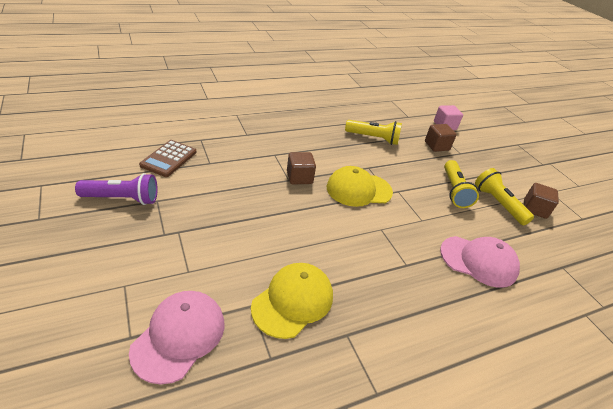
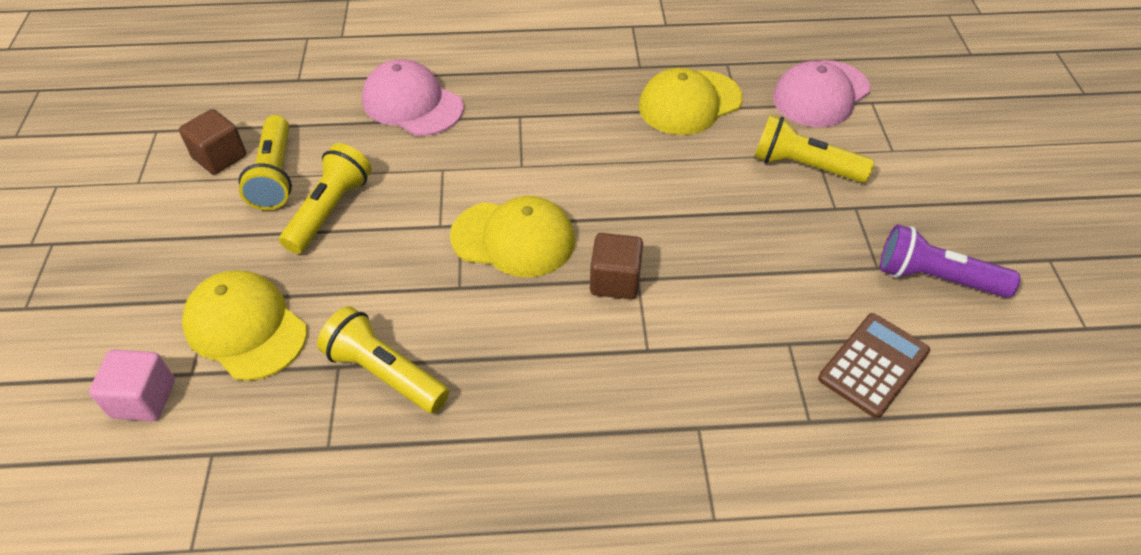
camera: 155 degrees left, 10 degrees up
(198, 258) = (804, 166): none -> yellow flashlight
(436, 146) = (245, 328): brown cube -> yellow cap

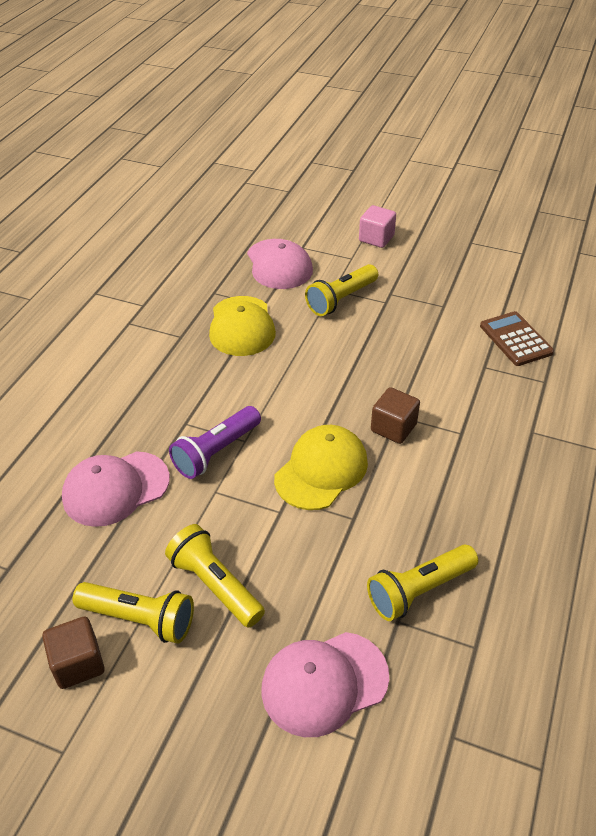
camera: 65 degrees left, 5 degrees down
(143, 399) = (371, 786): pink cube -> pink cube (376, 238)
(245, 328) = (324, 683): yellow cap -> pink cap
(935, 278) = (463, 288): purple flashlight -> purple flashlight (216, 452)

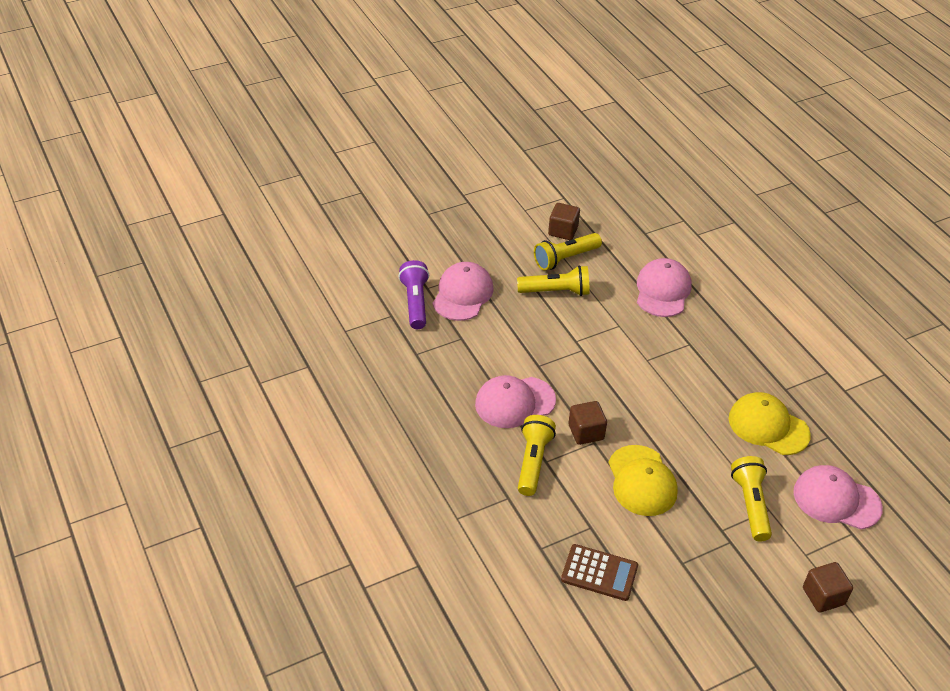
camera: 130 degrees right, 0 degrees up
(216, 452) = (650, 343): purple flashlight -> purple flashlight (415, 302)
(321, 470) = (587, 376): yellow cap -> yellow cap (642, 481)
(376, 238) = (823, 596): pink cube -> brown cube
(419, 590) = (467, 357): yellow flashlight -> yellow flashlight (533, 462)
(426, 502) = (514, 402): none -> pink cap

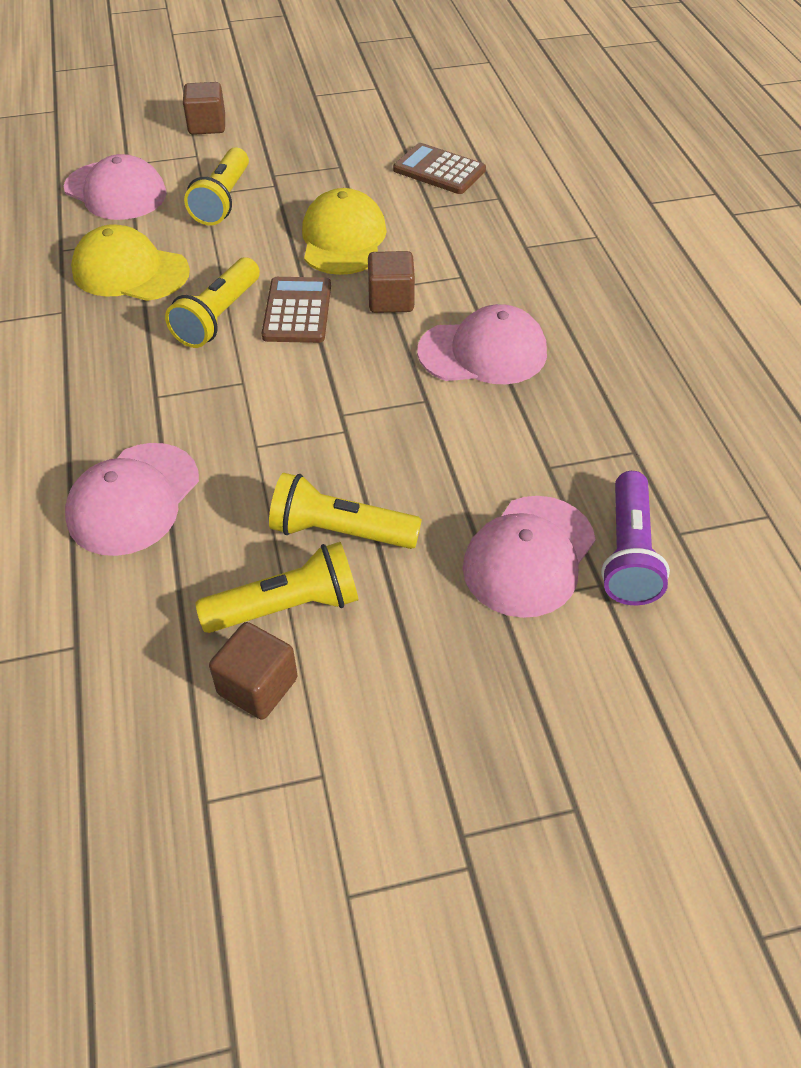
camera: 165 degrees left, 5 degrees up
(533, 462) = (480, 277): yellow flashlight -> yellow flashlight (218, 317)
(642, 413) = (297, 311): none -> brown calculator
(768, 426) = (130, 271): yellow cap -> yellow cap turned 150 degrees clockwise

